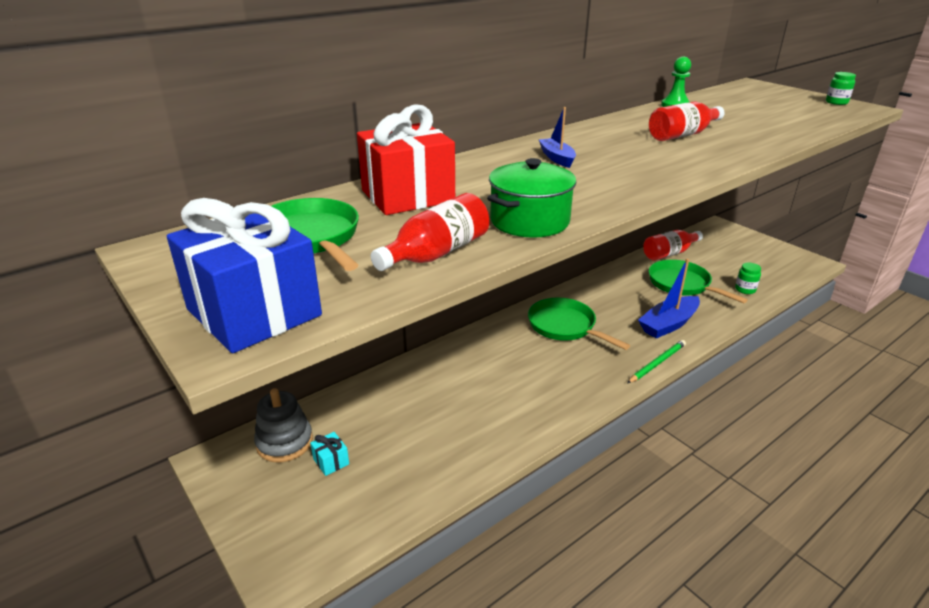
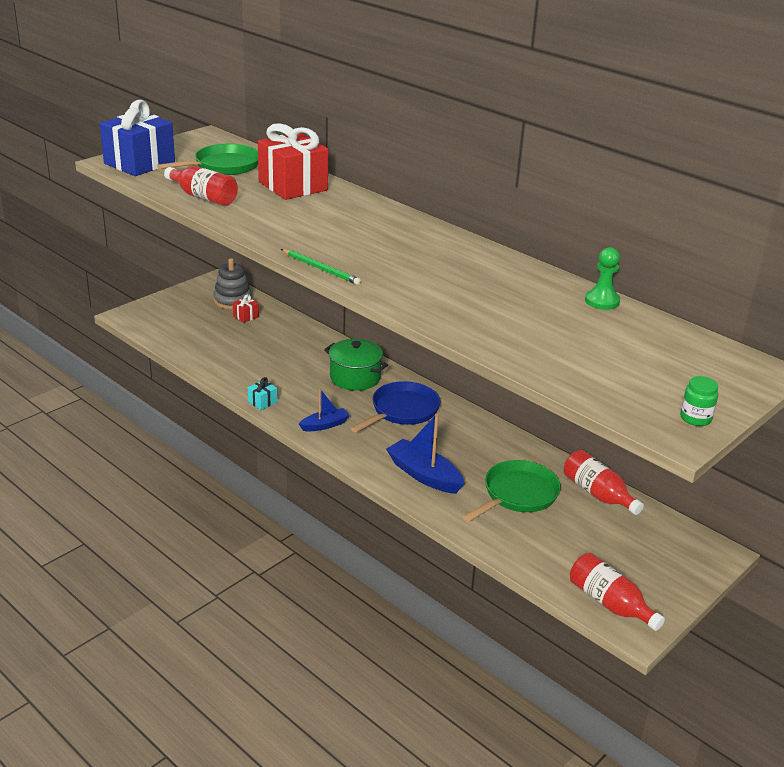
camera: 80 degrees right, 0 degrees up
(331, 461) = (215, 318): turquoise gift -> turquoise gift (262, 402)
(337, 430) = (246, 316): none -> red gift
(529, 221) = (253, 222): green pot -> green pot (355, 378)
(557, 158) = (388, 234): blue boat -> blue boat (324, 425)
(565, 326) = (402, 411): green pan -> blue pan
(657, 363) = (351, 460): green pencil -> green pencil (320, 269)
(682, 135) = (481, 293): red bottle -> red bottle (609, 603)
(745, 289) = (524, 544): green jar -> none

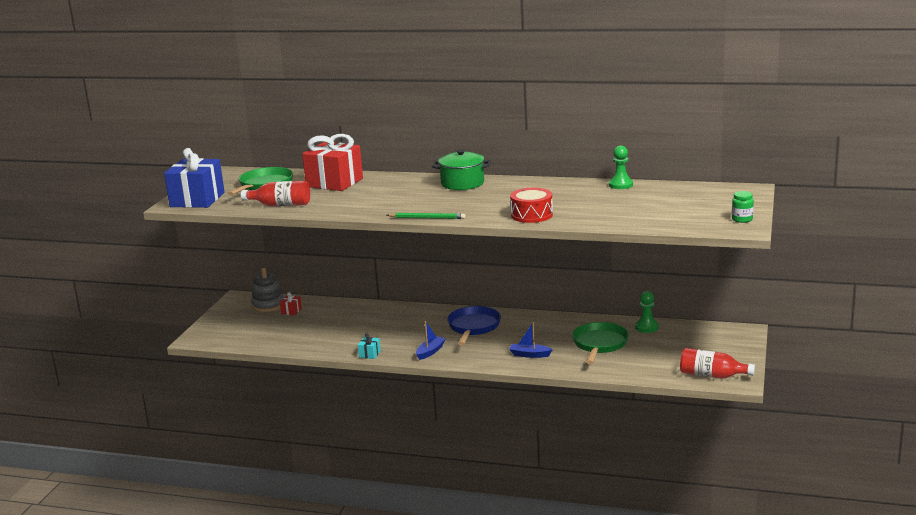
camera: 25 degrees left, 10 degrees down
(355, 378) = (418, 320): green pot -> green pot (462, 183)
(424, 475) = (529, 355): blue boat -> blue boat, size x0.61
(439, 308) = (531, 215): none -> red drum
(597, 494) = (646, 327): red bottle -> green pawn

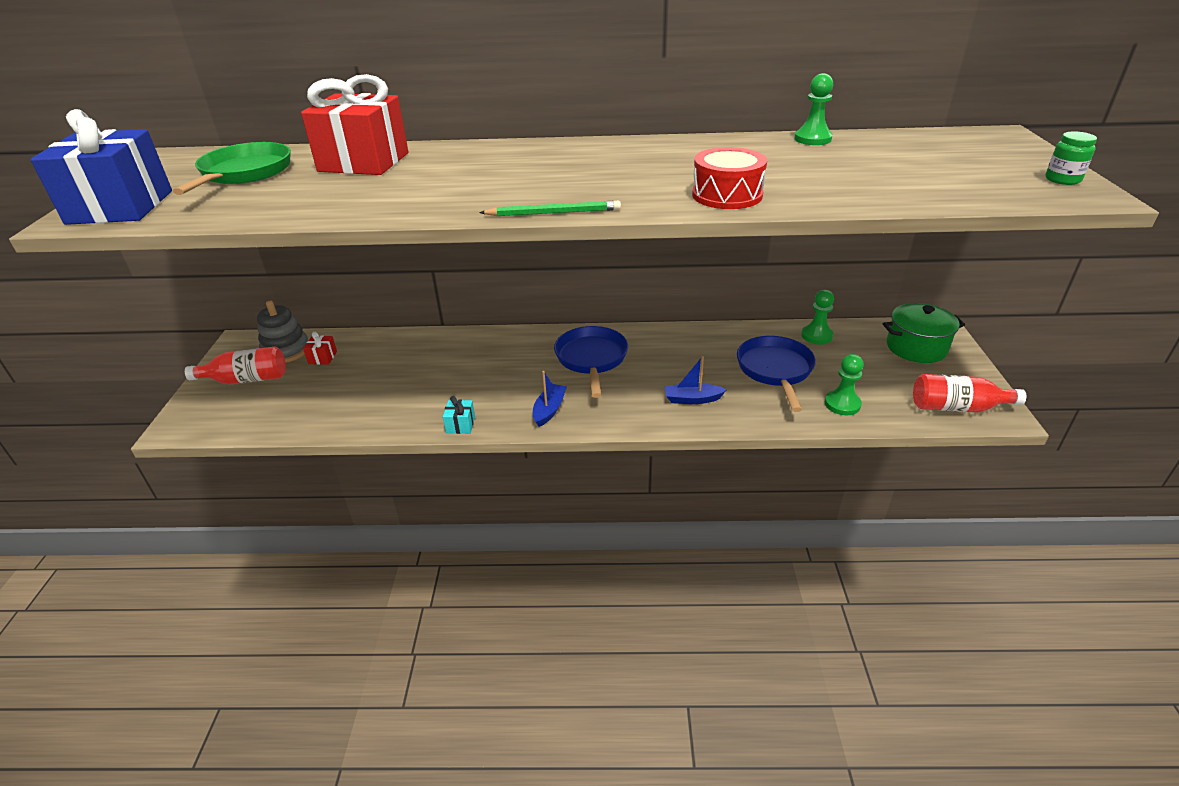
camera: 15 degrees left, 15 degrees up
(281, 205) = (279, 206): red bottle -> red bottle (246, 379)
(462, 183) = (572, 151): green pot -> green pot (916, 347)
(599, 344) = (775, 370): green pan -> blue pan
(631, 366) = (842, 404): none -> green pawn

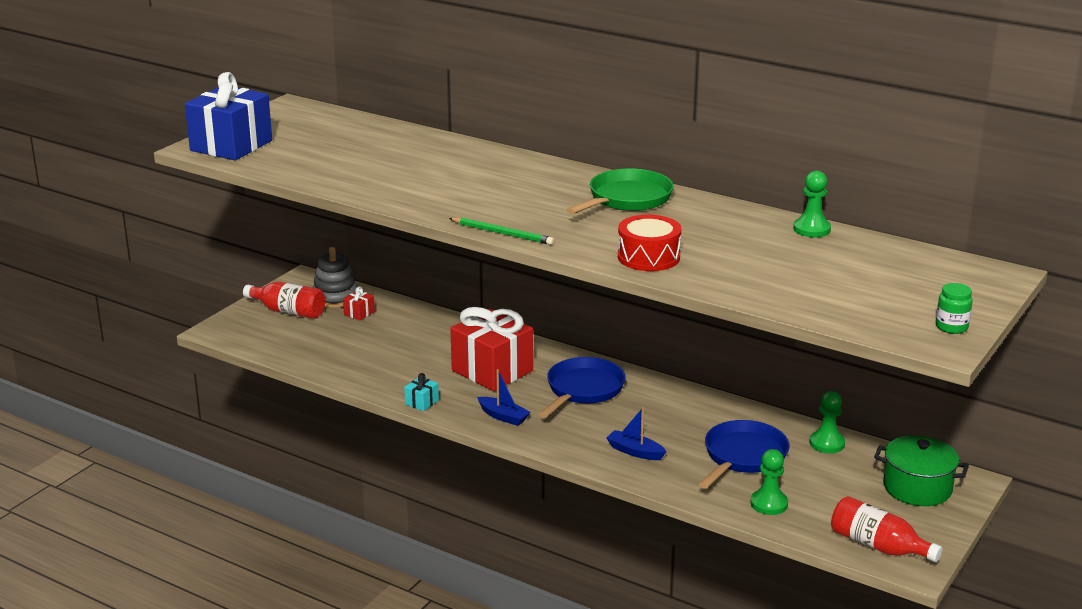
camera: 30 degrees right, 10 degrees down
(244, 173) = (330, 138): green pan -> green pan (626, 199)
(364, 162) = (422, 151): red gift -> red gift (492, 371)
(549, 410) = (503, 416): blue boat -> blue boat turned 75 degrees clockwise

